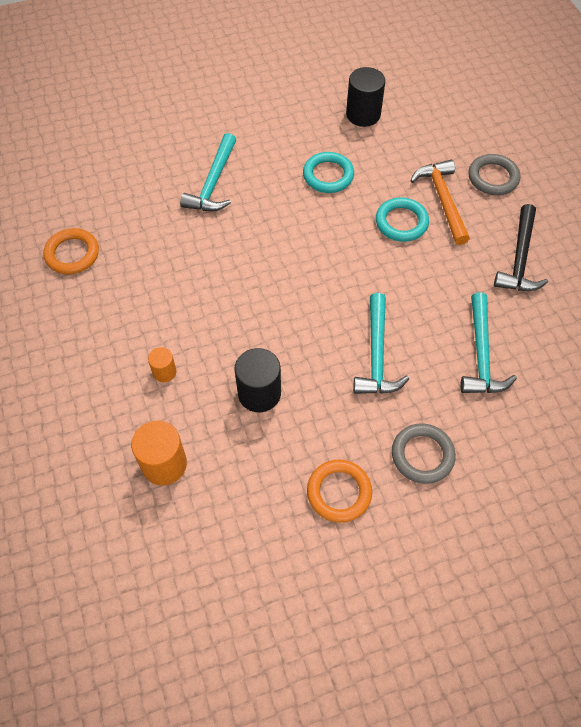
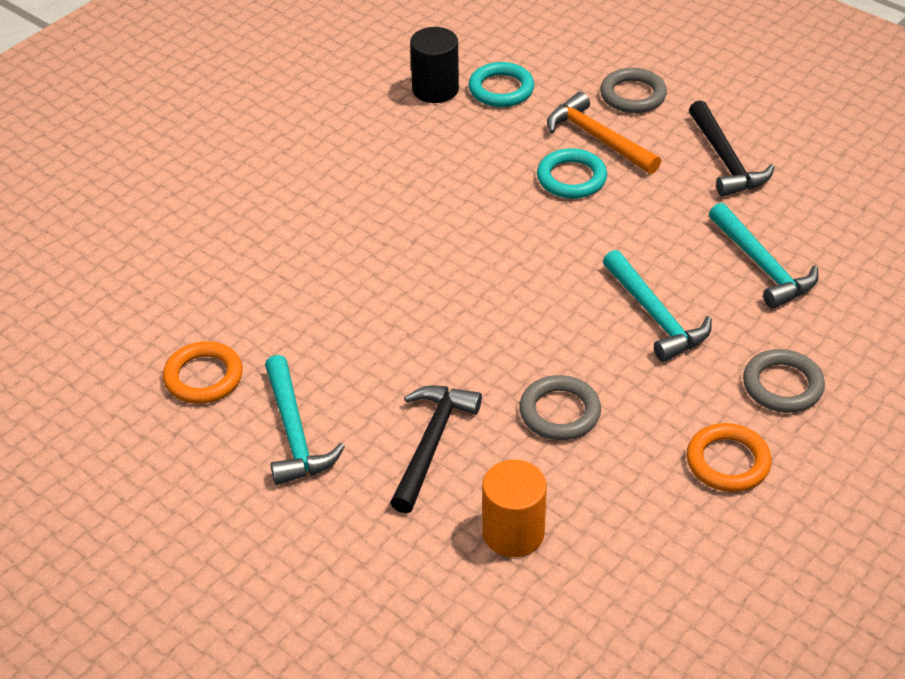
camera: 30 degrees left, 15 degrees down
(164, 372) = (431, 443): orange cylinder -> black hammer
(213, 183) = (317, 229): turquoise hammer -> turquoise hammer (295, 433)
(259, 393) = (559, 412): black cylinder -> grey ring
(328, 175) = (448, 166): turquoise ring -> turquoise ring (501, 89)

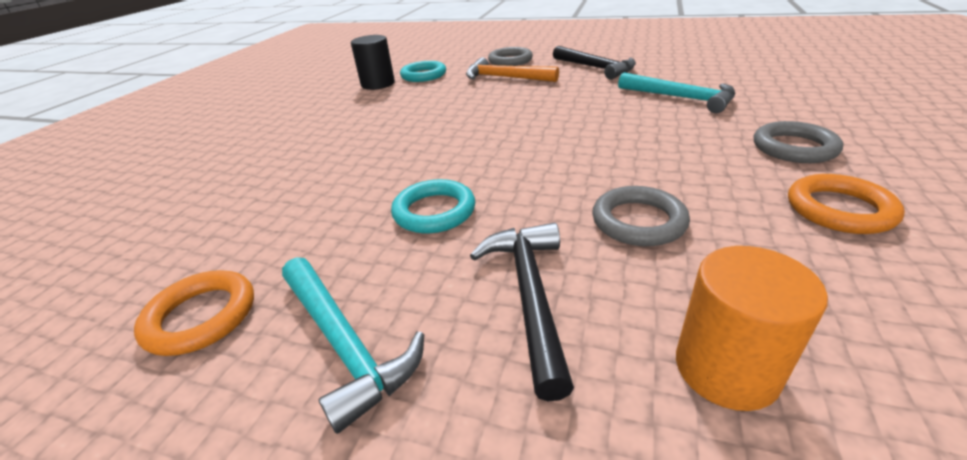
camera: 20 degrees left, 10 degrees down
(571, 178) = (504, 95): turquoise ring -> turquoise ring (434, 211)
(655, 316) = (641, 138): turquoise hammer -> none

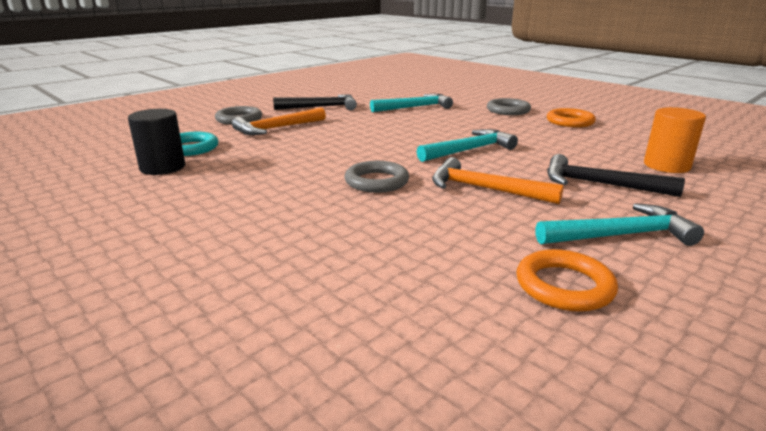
camera: 65 degrees left, 10 degrees down
(434, 211) = (484, 189): turquoise ring -> orange hammer
(560, 169) = (469, 150): none -> turquoise hammer
(638, 221) = (548, 150): grey ring -> grey ring (376, 181)

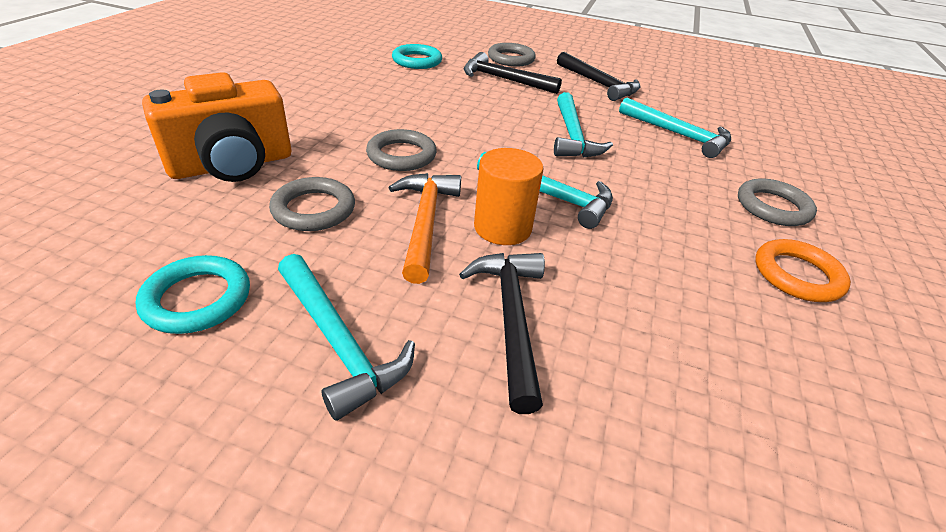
camera: 60 degrees right, 15 degrees up
(163, 167) = (367, 63): black cylinder -> none
(277, 128) = (504, 80): orange hammer -> black hammer
(332, 255) = (232, 165): none -> orange camera
(393, 129) = (573, 136): none -> turquoise hammer
(444, 225) = (314, 209): none -> grey ring
(564, 286) = (197, 299): orange ring -> turquoise ring
(666, 166) = (670, 404): orange cylinder -> orange cylinder (502, 228)

